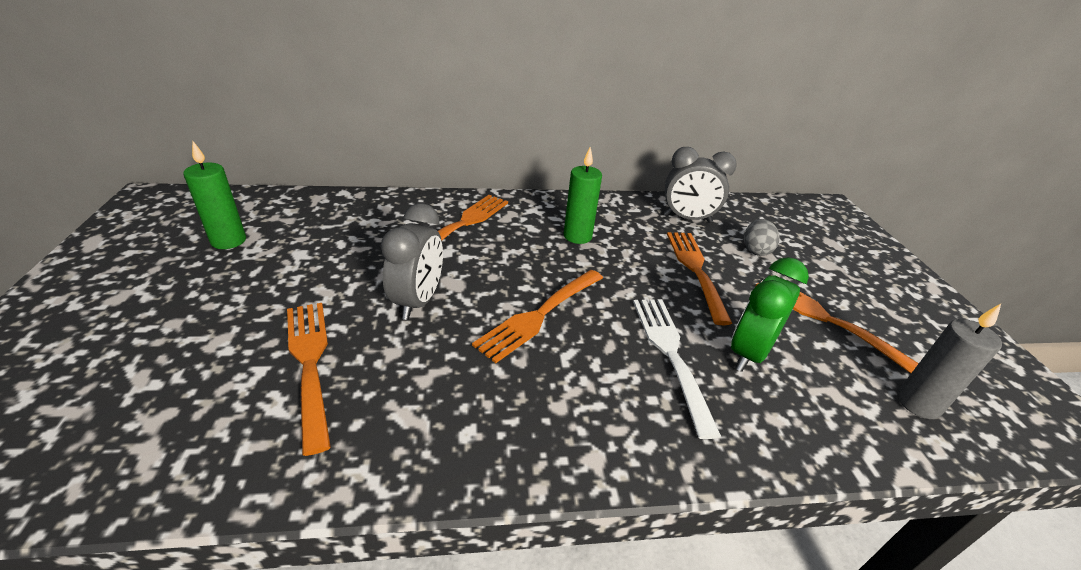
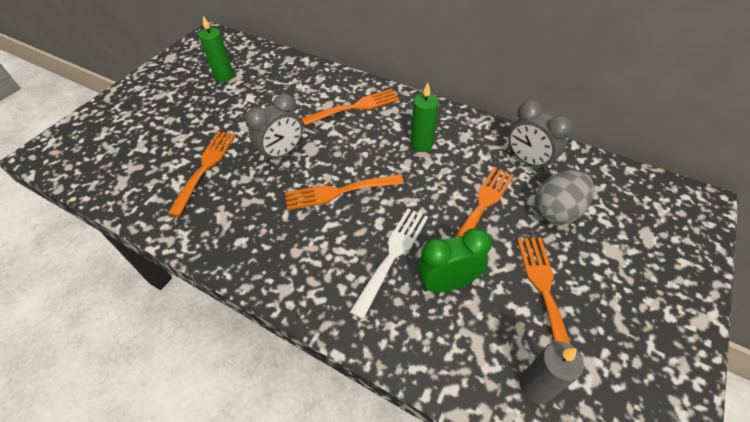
camera: 40 degrees right, 15 degrees up
(755, 250) = (556, 211): grey egg -> grey egg, size x1.63

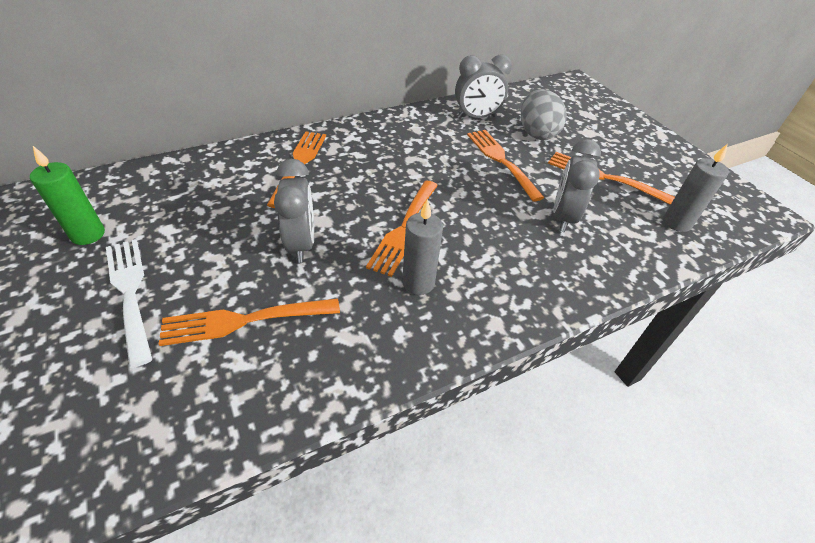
camera: 60 degrees left, 5 degrees down
(205, 167) = (244, 320): orange fork -> orange fork turned 60 degrees counterclockwise
(292, 226) = (418, 283): none -> grey candle
(392, 256) = (512, 233): white fork -> white fork (130, 293)
(421, 144) = (399, 153): green candle -> none
(447, 283) = (563, 217): green clock -> grey clock

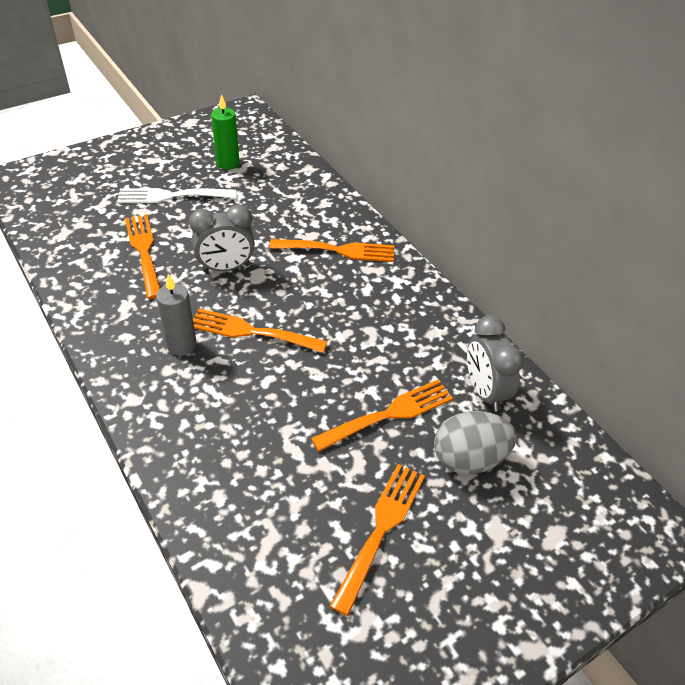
camera: 85 degrees right, 0 degrees up
(130, 293) = (171, 196): white fork -> white fork turned 150 degrees counterclockwise
(563, 217) = (287, 470): grey clock -> none
(676, 223) = (294, 606): grey candle -> none

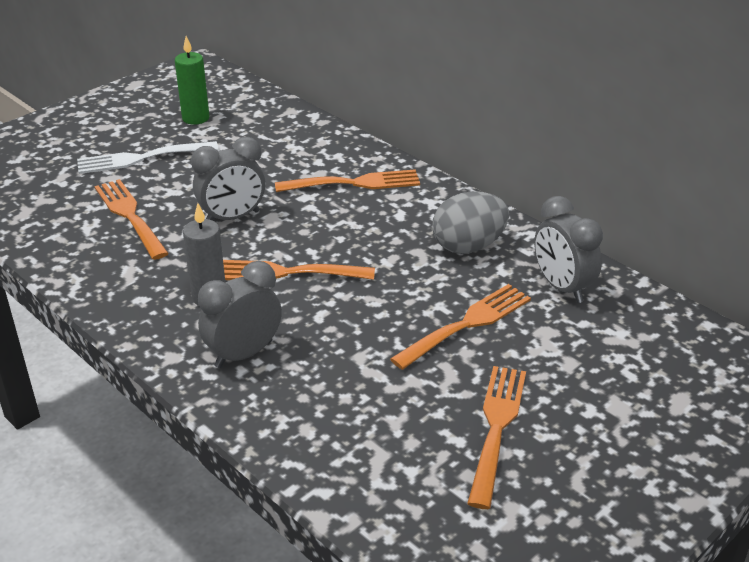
camera: 10 degrees left, 10 degrees down
(191, 408) = (244, 354): none -> grey clock
(469, 459) = (567, 350): grey egg -> grey egg (468, 246)

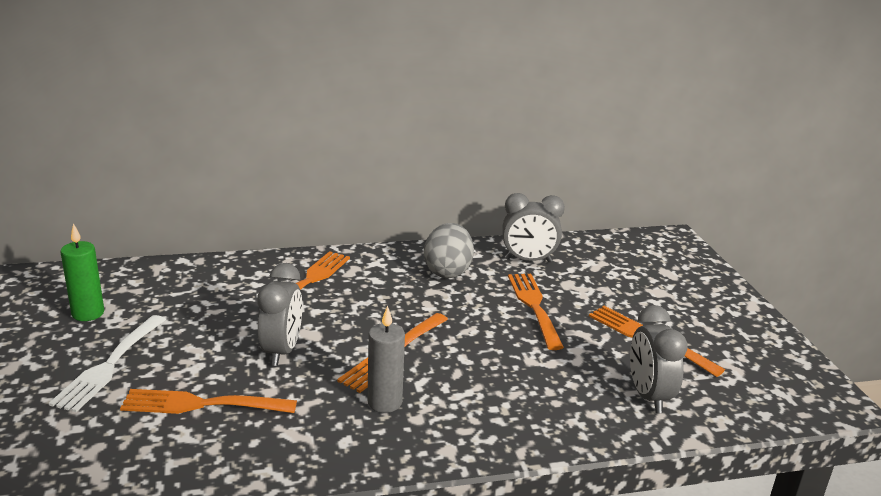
camera: 60 degrees left, 10 degrees down
(244, 354) = (479, 411): grey clock -> grey clock (648, 396)

